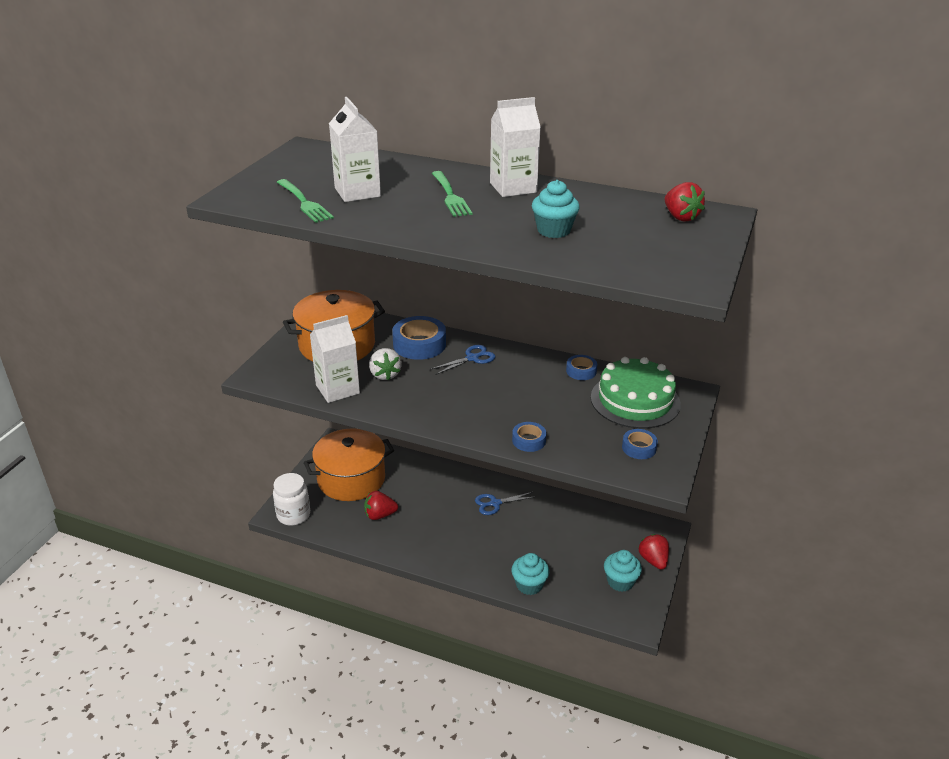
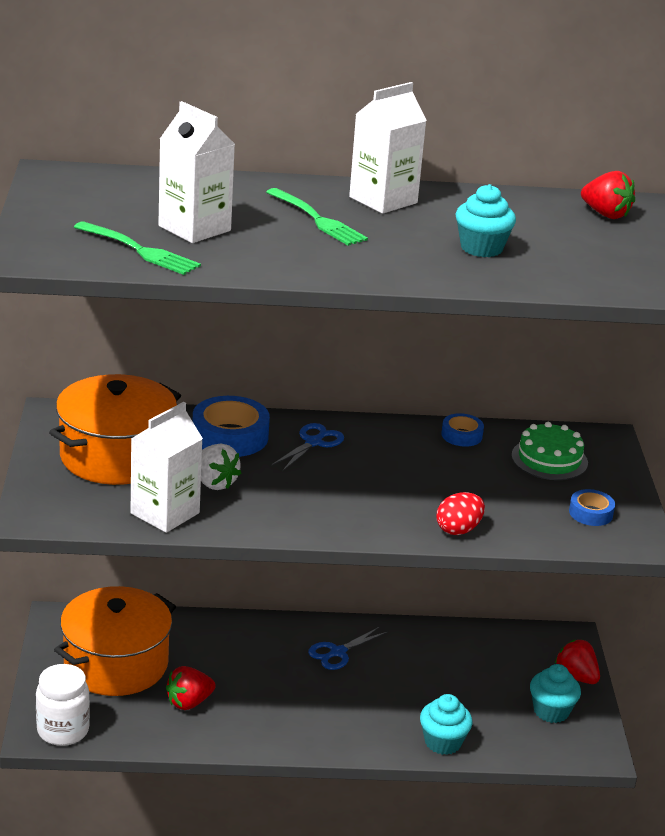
camera: 25 degrees left, 5 degrees down
(529, 440) = (458, 530): blue tape -> red egg
(635, 400) = (549, 459): green cake -> green cake, size x0.65

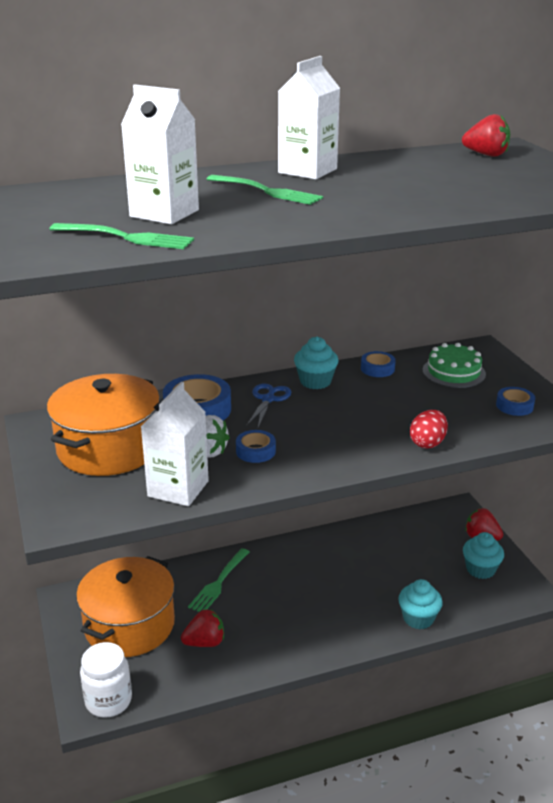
camera: 15 degrees left, 0 degrees up
(189, 702) = (205, 642): red strawberry -> red strawberry turned 150 degrees counterclockwise
(234, 646) = (219, 582): none -> green fork
(266, 494) = (255, 451): none -> blue tape
(338, 652) = (301, 565): blue scissors -> none
(481, 248) = (420, 189): turquoise cupcake -> turquoise cupcake (315, 381)

